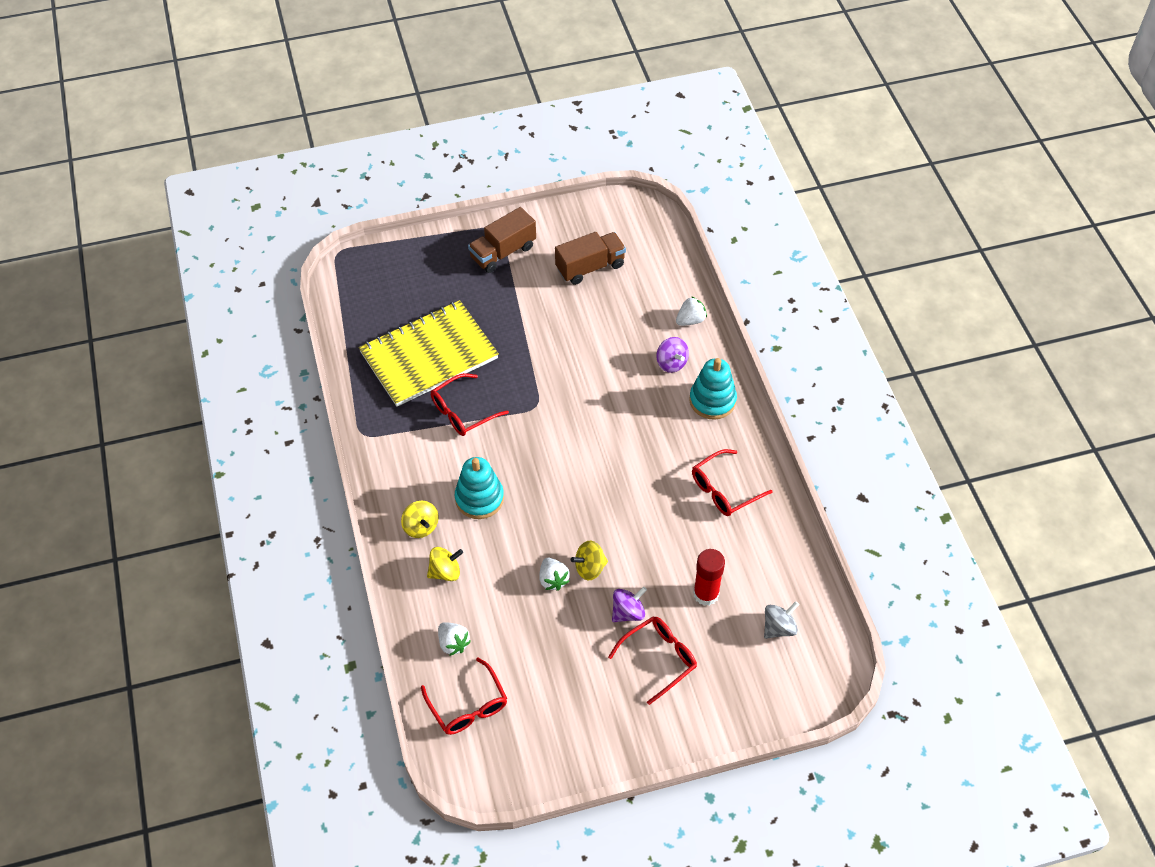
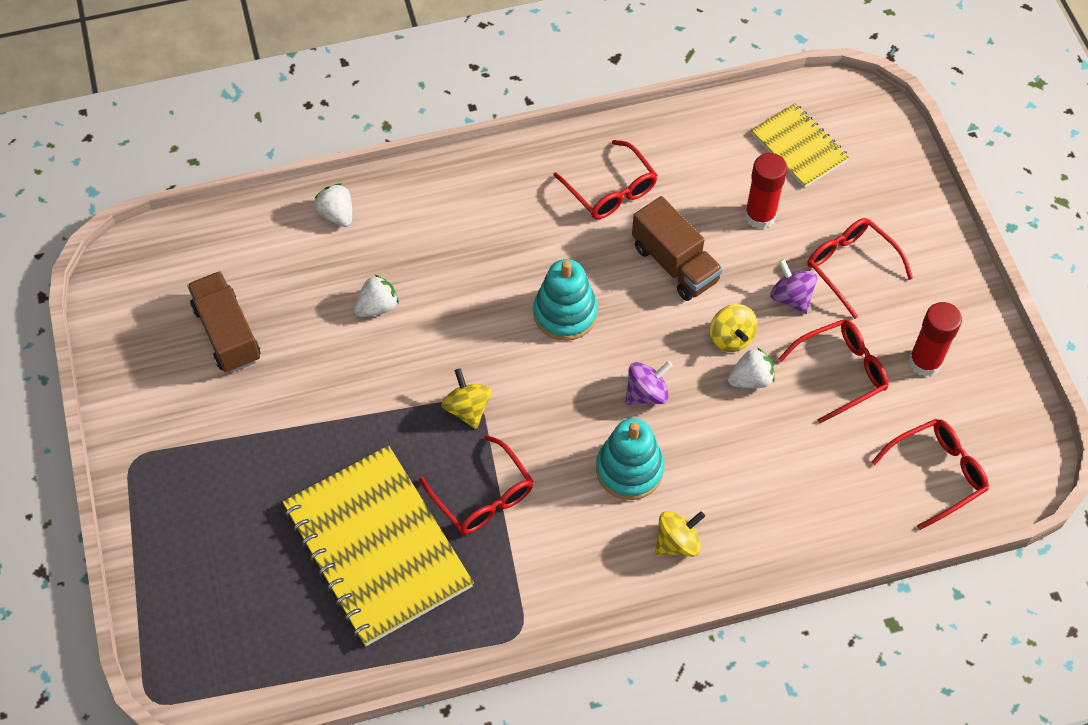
camera: 90 degrees left, 5 degrees up
(445, 572) = (746, 508): yellow spinning top -> yellow spinning top (467, 408)
(453, 643) = (852, 494): white strawberry -> white strawberry (377, 307)
(503, 252) = (183, 450): brown truck -> brown truck (674, 264)
(559, 644) = (841, 372): none -> red glasses
(568, 707) = (924, 362): none -> red glue stick
(671, 363) = (409, 239): purple spinning top -> purple spinning top (646, 393)
(712, 400) = (473, 196): turquoise stacking toy -> turquoise stacking toy (565, 313)
(779, 628) = (799, 147): grey spinning top -> yellow notebook

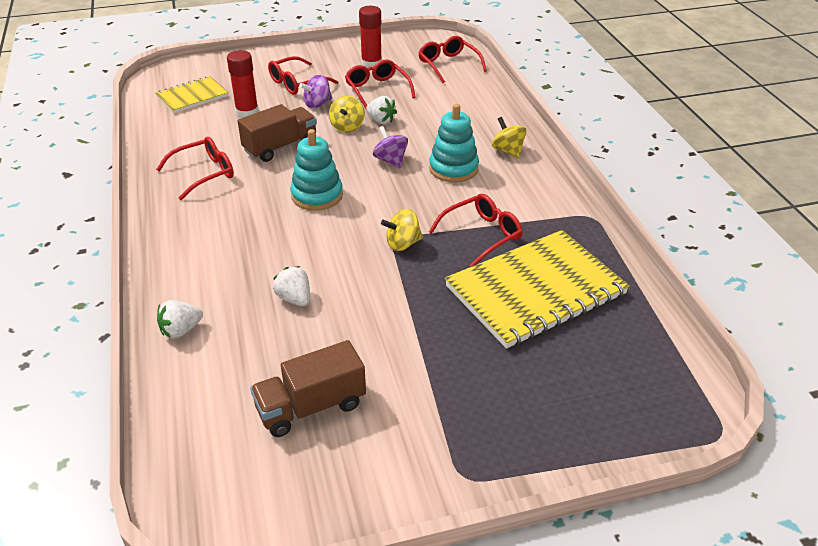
camera: 90 degrees left, 20 degrees down
(731, 338) = (347, 127): yellow spinning top -> yellow spinning top turned 120 degrees clockwise
(750, 379) = (381, 121): white strawberry -> white strawberry turned 150 degrees clockwise

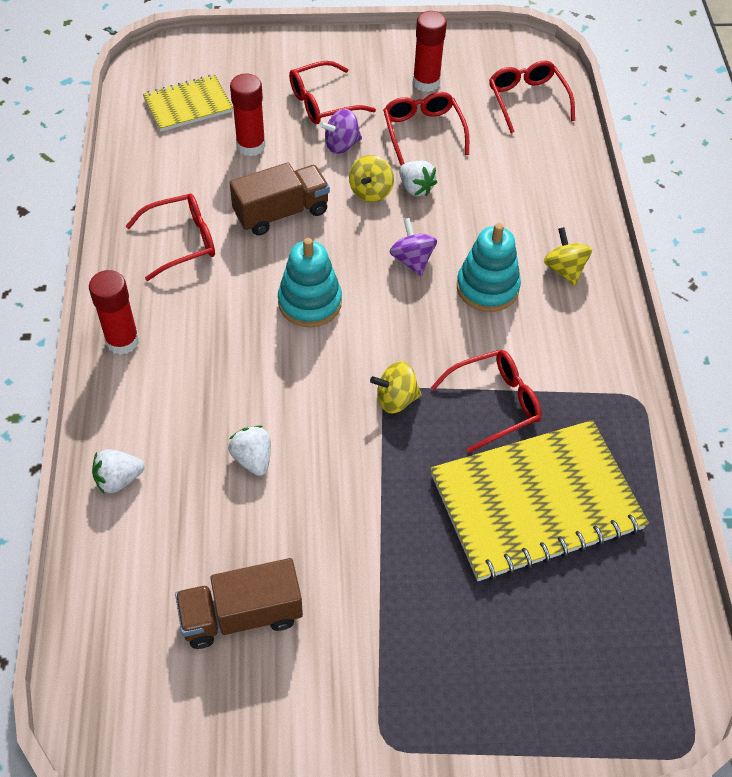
camera: 10 degrees right, 15 degrees up
(167, 240) = (122, 341): none -> red glue stick

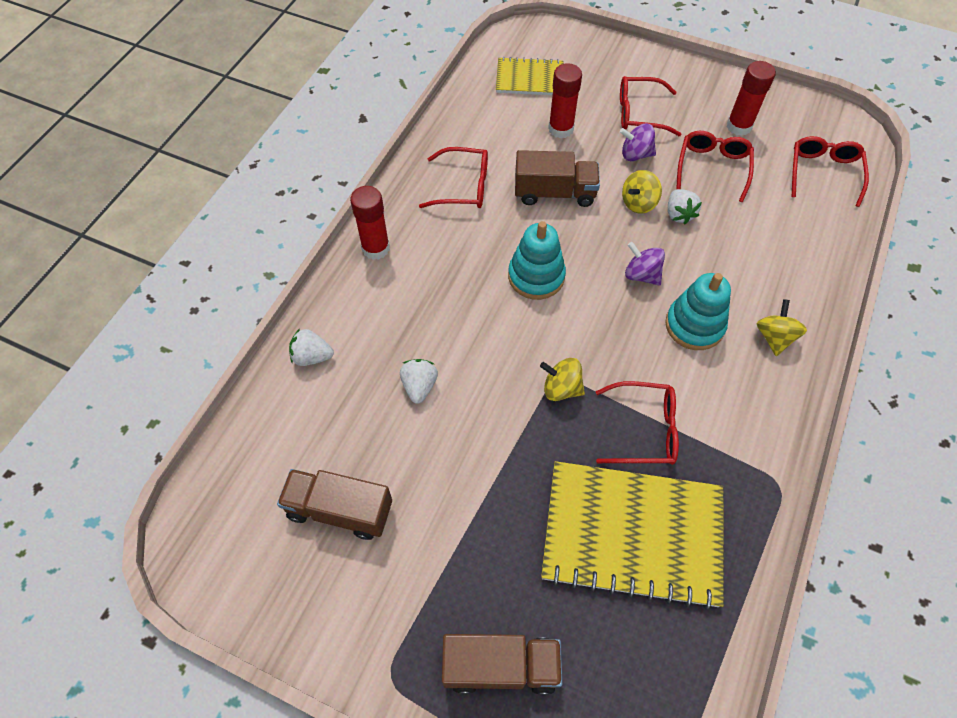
camera: 30 degrees right, 5 degrees up
(412, 260) = (641, 275): purple spinning top -> purple spinning top turned 60 degrees counterclockwise
(484, 678) = (500, 666): none -> brown truck

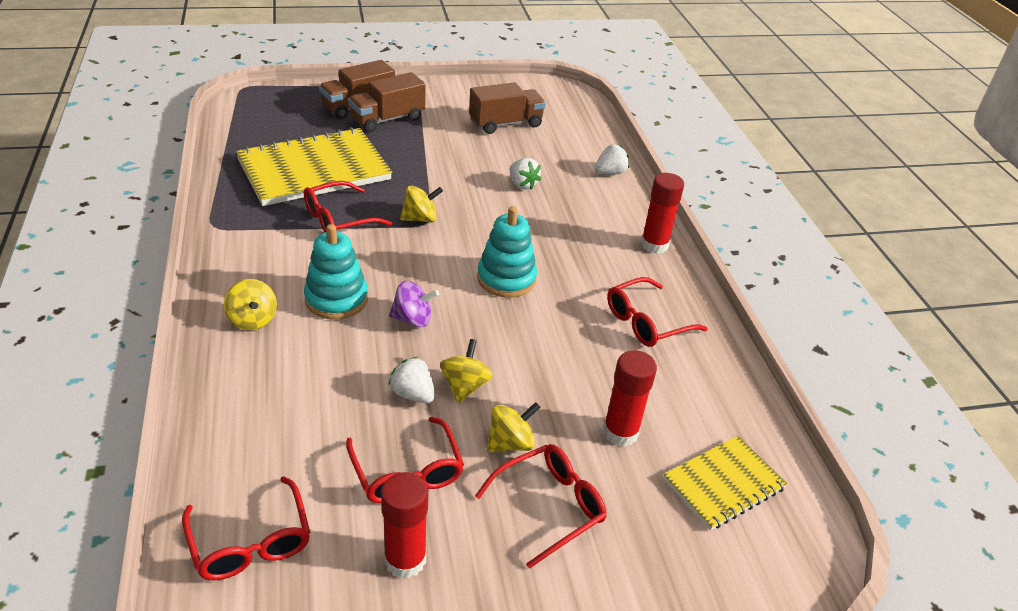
camera: 140 degrees right, 20 degrees down
(554, 193) = (558, 356): brown truck -> brown truck (387, 119)
(635, 154) = (511, 443): purple spinning top -> yellow spinning top

